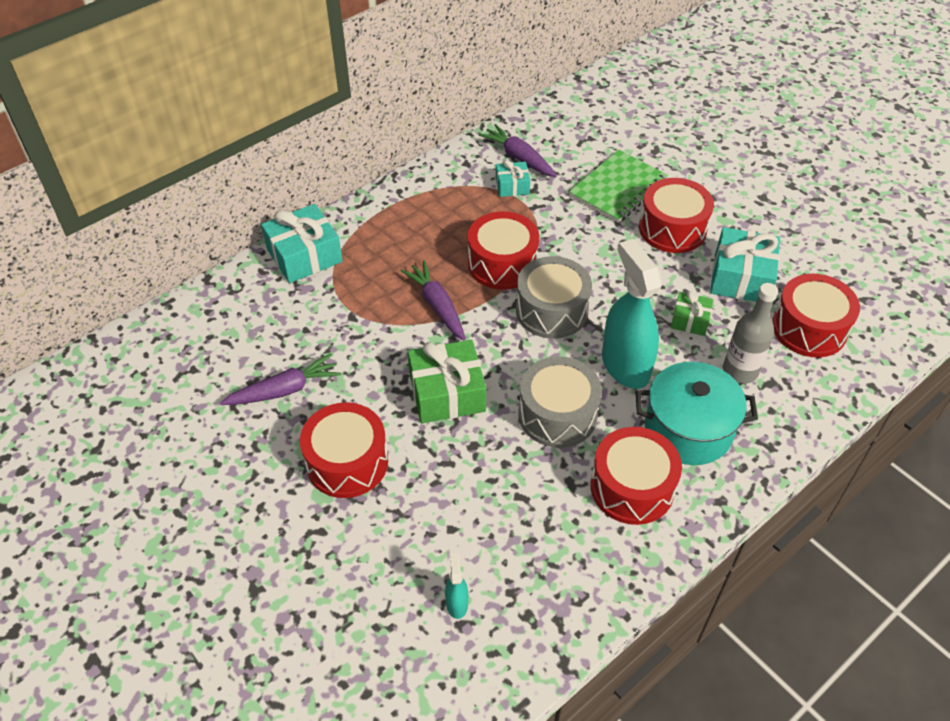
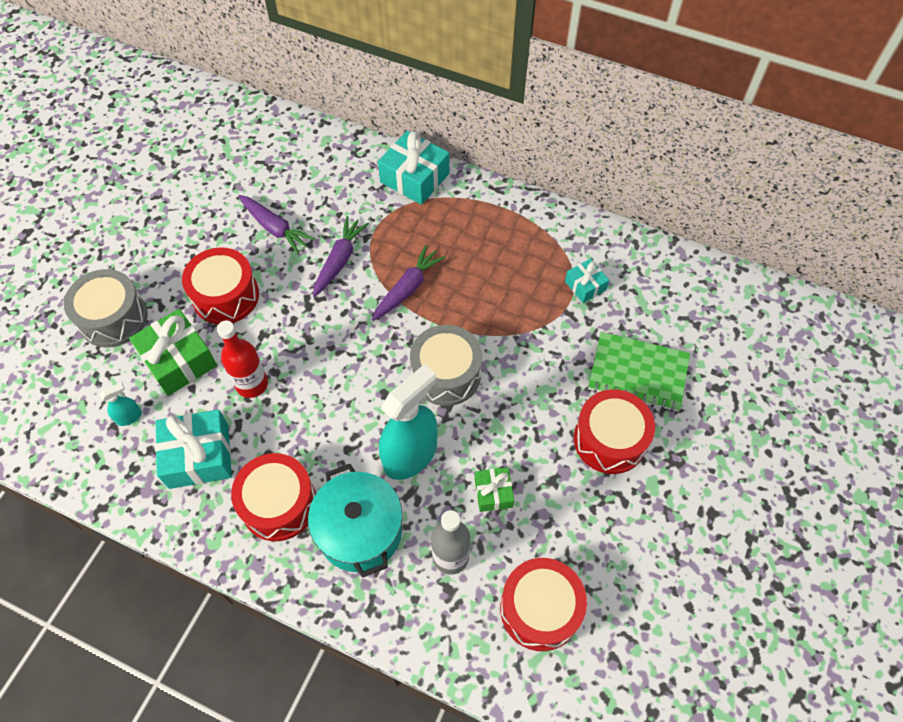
camera: 65 degrees right, 10 degrees up
(447, 393) = (319, 333): green gift -> green gift (179, 360)
(477, 470) = (252, 384): none -> red bottle
(502, 264) = (481, 316): red drum -> none
(519, 158) = (627, 276): purple carrot -> purple carrot (339, 260)
(557, 414) = (331, 420): grey drum -> grey drum (113, 318)
(741, 277) = (577, 523): turquoise gift -> turquoise gift (199, 456)

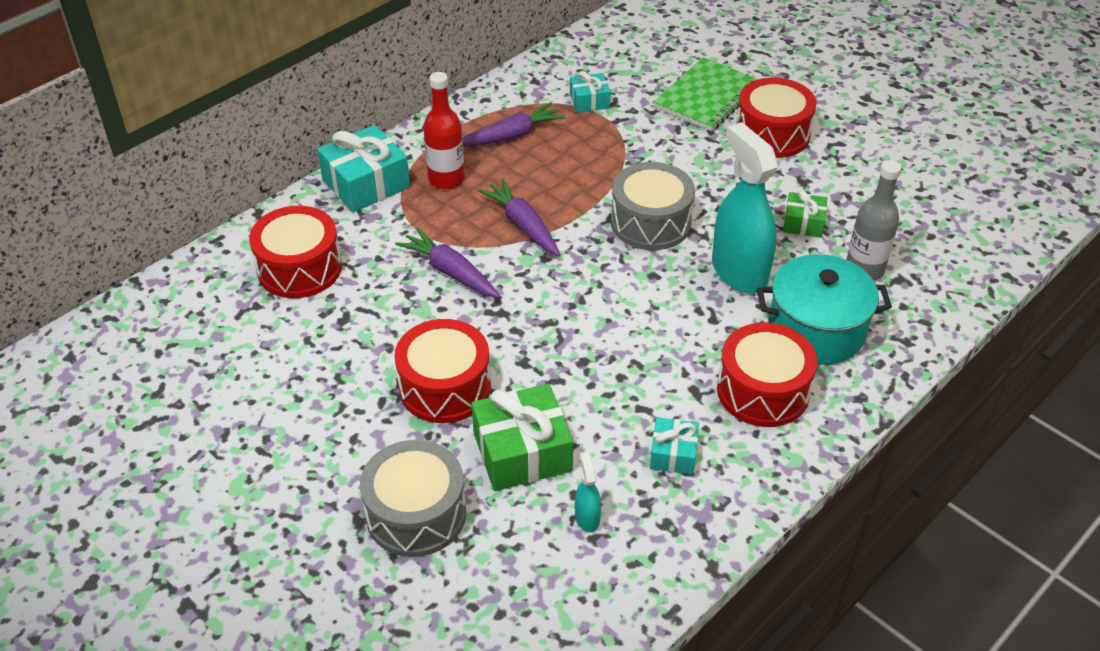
camera: 70 degrees left, 15 degrees down
(199, 456) = (673, 454): turquoise gift -> turquoise gift, size x0.55
(252, 384) = (591, 385): red bottle -> red bottle (446, 179)
(275, 228) = (363, 320): purple carrot -> purple carrot (511, 136)
(540, 609) = (933, 223): red drum -> red drum (299, 268)

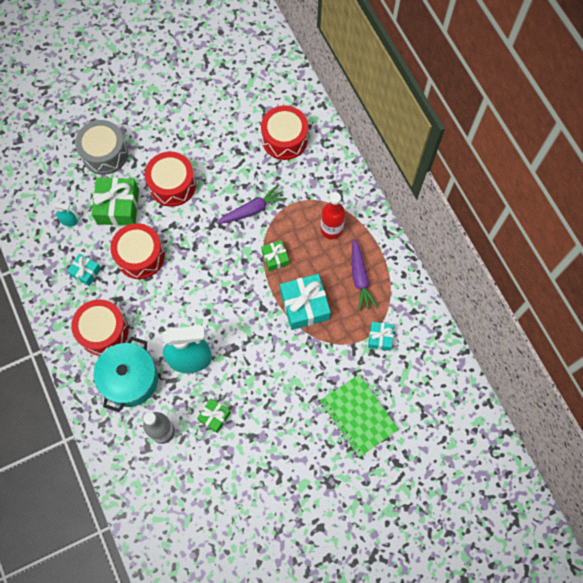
camera: 110 degrees right, 25 degrees up
(366, 183) = (343, 186): turquoise gift -> turquoise gift (304, 305)
(523, 225) = (275, 258): purple carrot -> green gift
(651, 222) = (250, 328): grey drum -> none
(772, 134) = (304, 440): red drum -> red drum (140, 256)

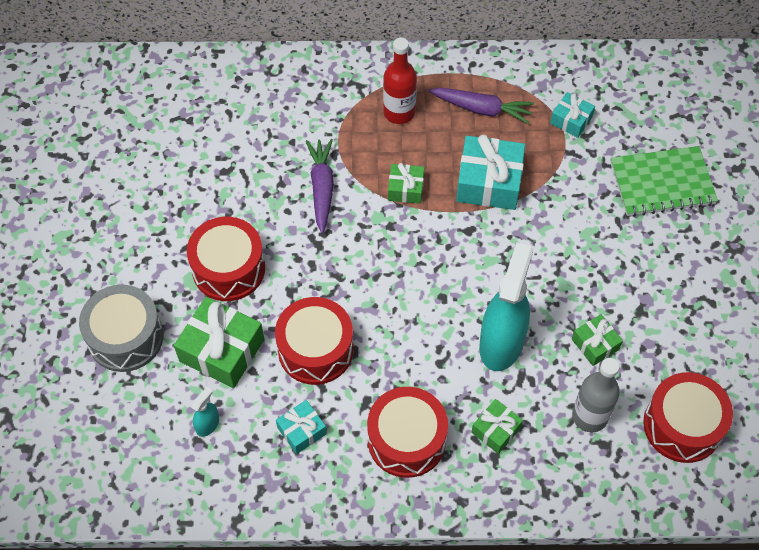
camera: 65 degrees left, 10 degrees down
(130, 379) = (496, 430): turquoise pot -> green gift
(284, 139) = (240, 112): red drum -> red drum (682, 425)

